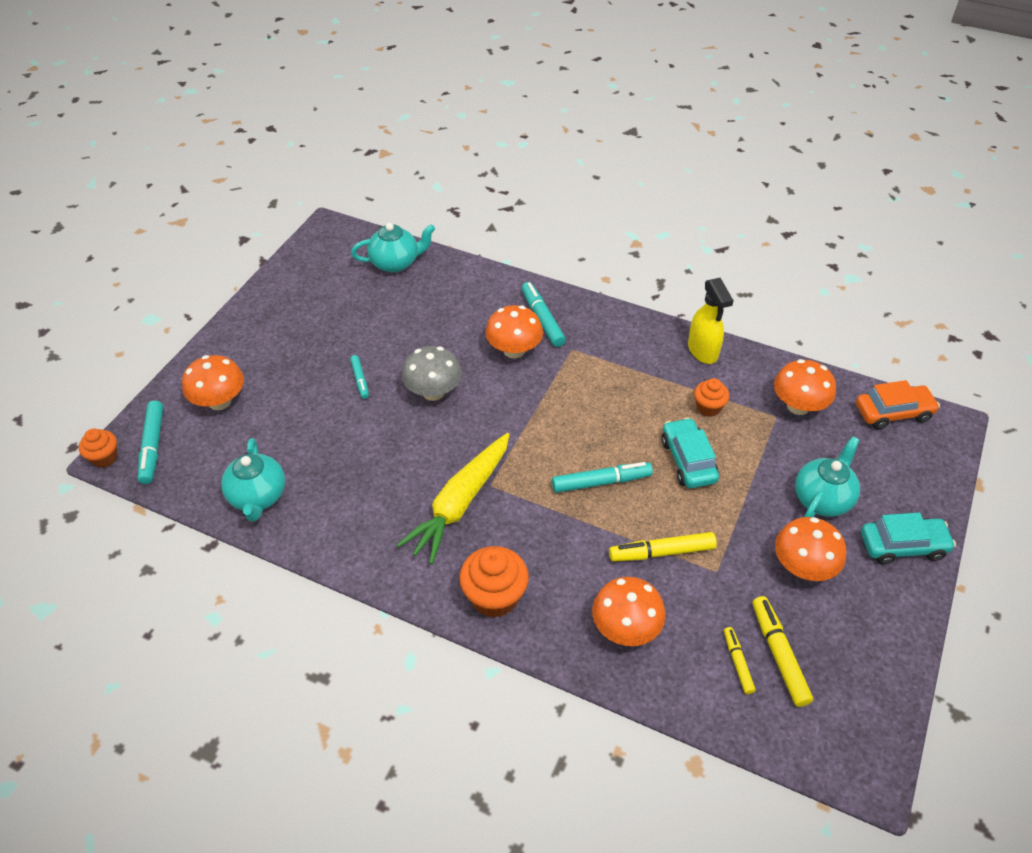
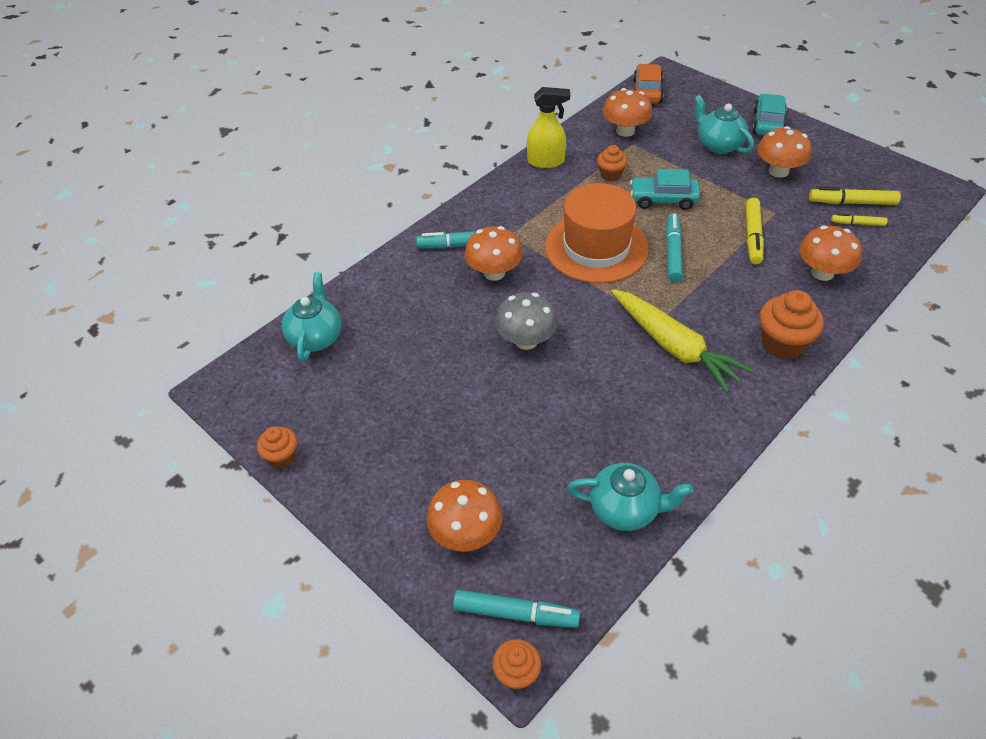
camera: 70 degrees left, 0 degrees up
(272, 282) = (282, 457): none -> orange cupcake
(360, 380) = (485, 396): turquoise marker -> none
(582, 417) = (596, 247): none -> orange hat

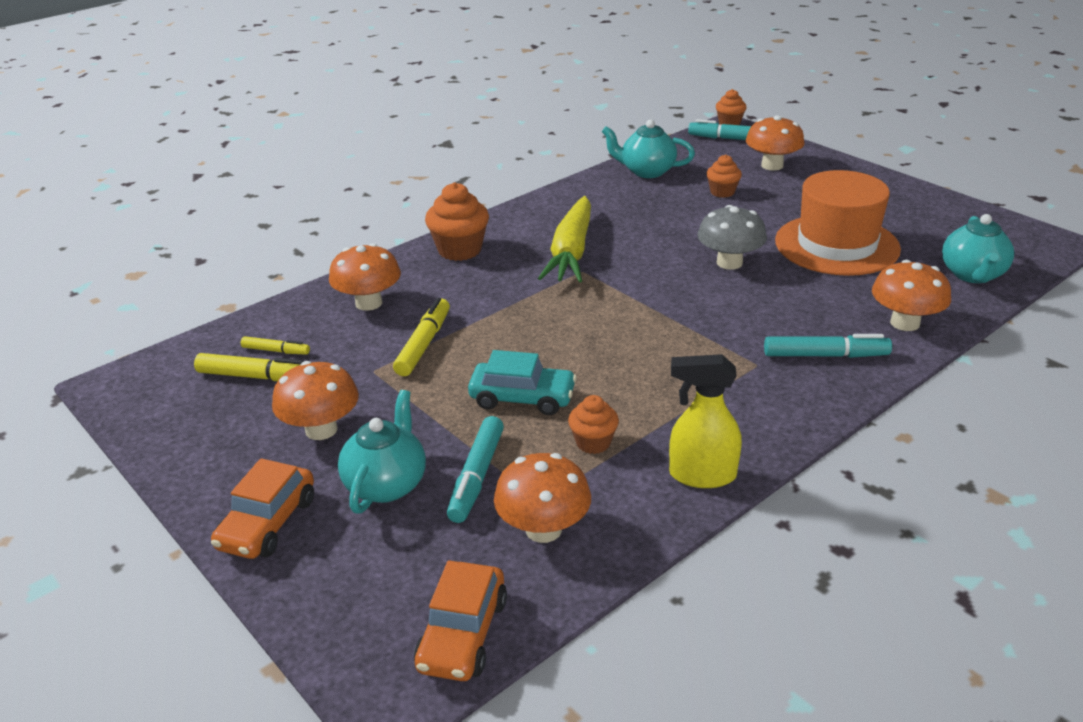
camera: 175 degrees left, 15 degrees down
(282, 457) = (949, 202): orange cupcake -> orange cupcake (722, 192)
(494, 272) = (773, 323): orange mushroom -> orange mushroom (905, 323)
(596, 247) = (636, 343): orange hat -> orange hat (836, 245)
(673, 252) = (537, 332): turquoise marker -> turquoise marker (476, 476)
(674, 347) = (571, 252): yellow carrot -> yellow carrot turned 135 degrees counterclockwise
(718, 145) = (386, 484): turquoise teapot -> turquoise teapot turned 135 degrees counterclockwise
(767, 123) = (268, 523): turquoise car -> orange car

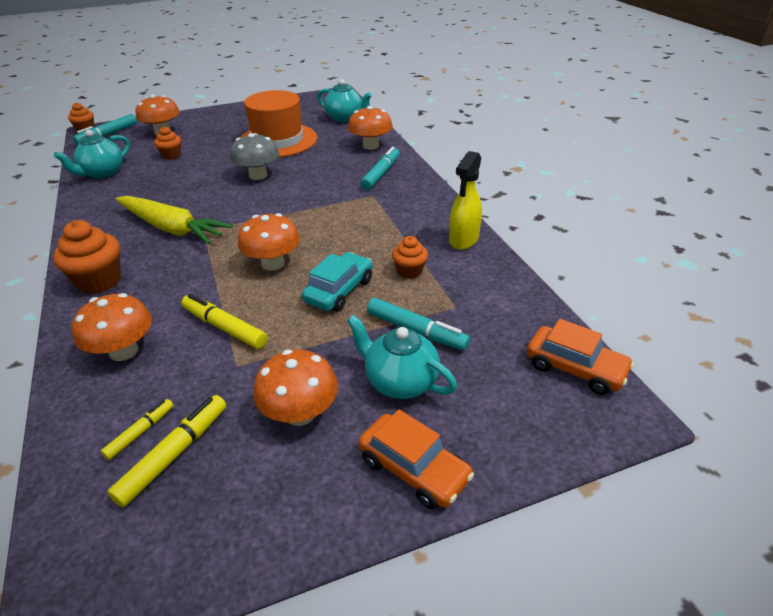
camera: 70 degrees left, 5 degrees up
(543, 529) = (486, 311): orange mushroom -> orange mushroom (273, 263)

